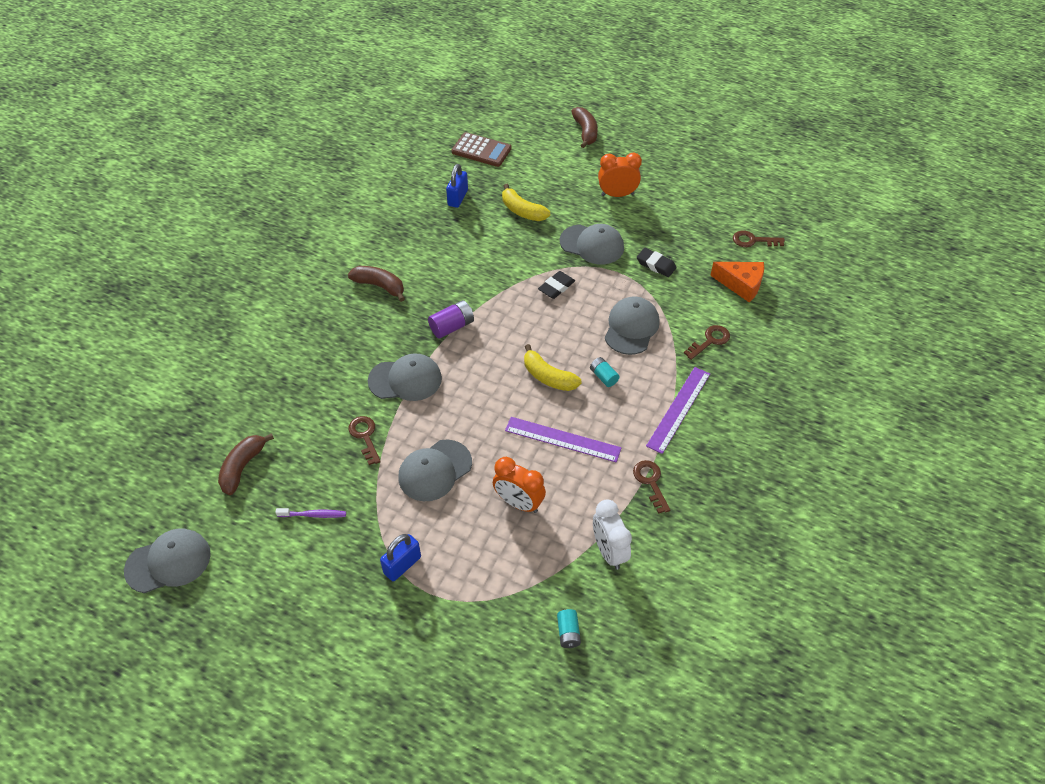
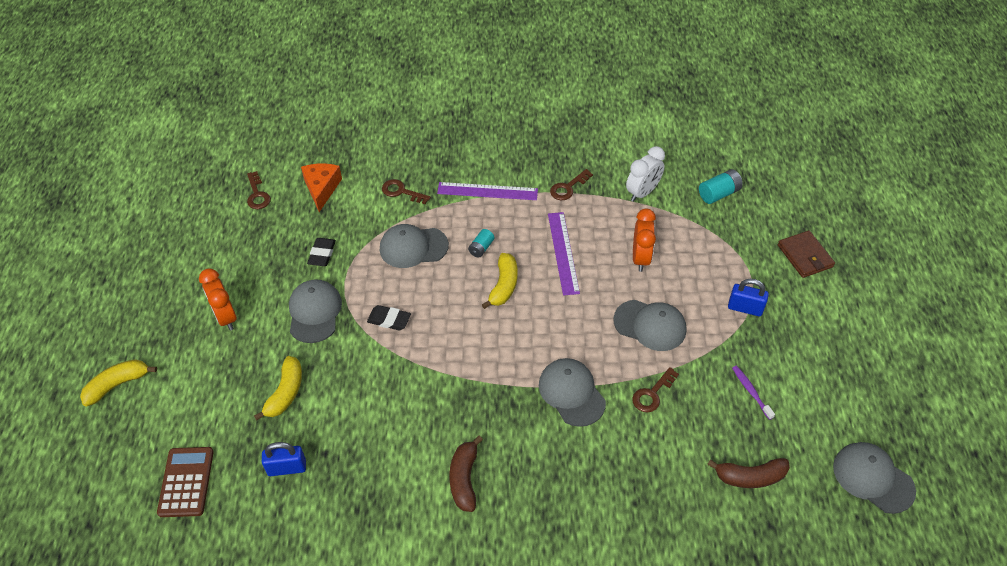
camera: 115 degrees left, 0 degrees up
(429, 671) = (805, 256): none -> brown wallet
(452, 327) = (485, 384): purple battery -> none
(568, 633) = (719, 194): turquoise battery -> turquoise battery, size x1.50
(585, 132) = (117, 385): brown banana -> yellow banana

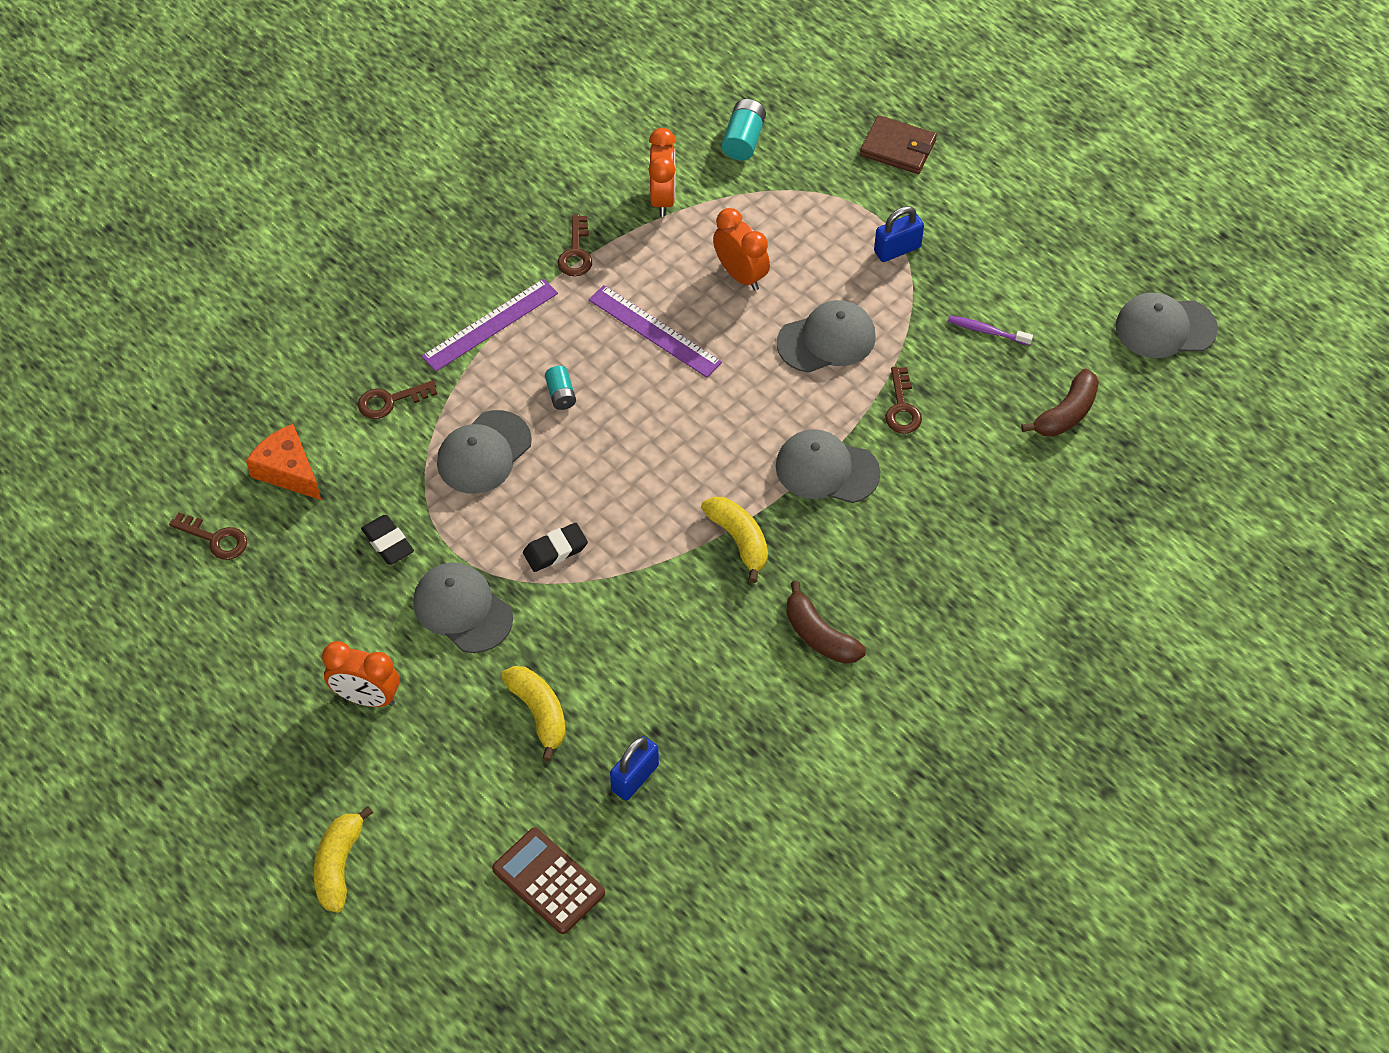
camera: 45 degrees left, 5 degrees up
(504, 285) = (633, 416): yellow banana -> yellow banana (739, 540)
(642, 193) = (663, 198): white clock -> orange clock

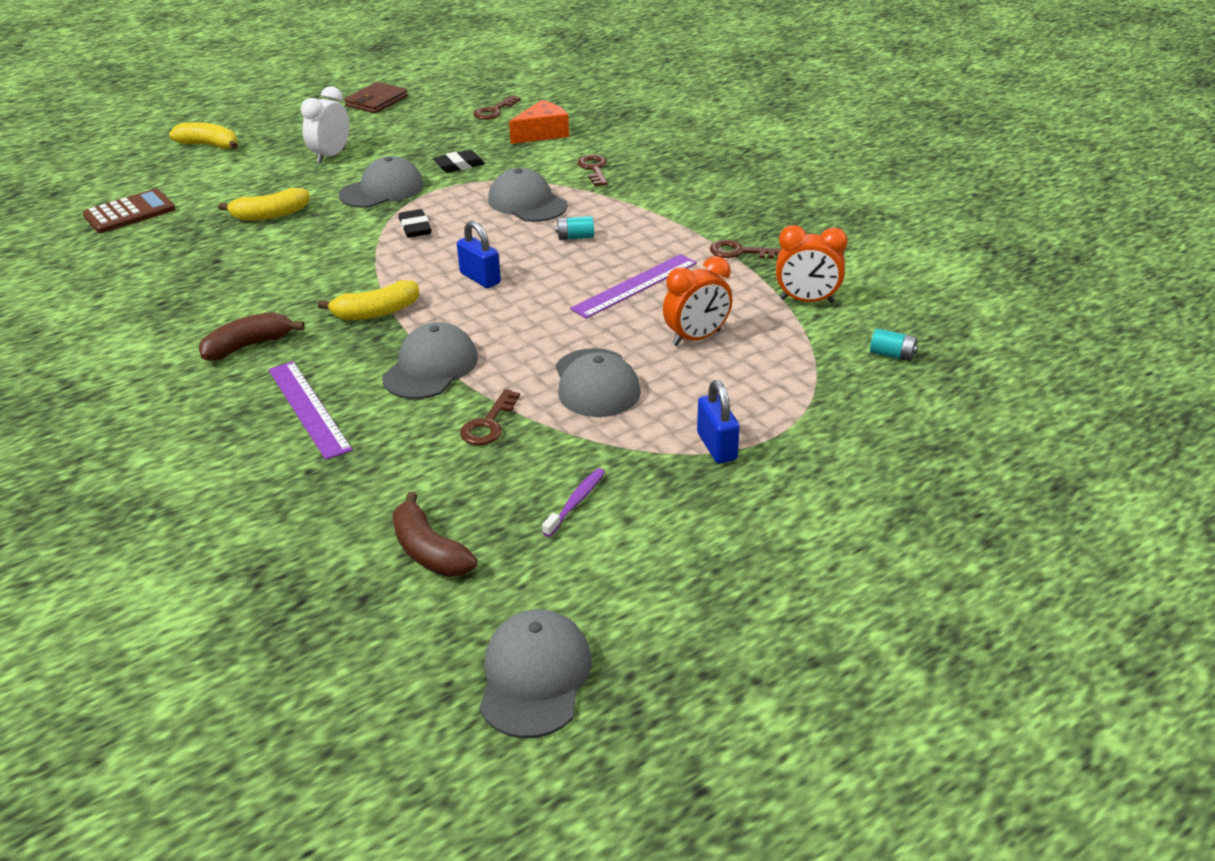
camera: 100 degrees right, 20 degrees down
(366, 697) = (331, 156): orange clock -> white clock
(490, 325) = (662, 210): purple ruler -> purple ruler (308, 408)
(635, 777) = (183, 249): blue padlock -> blue padlock (480, 278)
(743, 140) = (892, 355): turquoise battery -> turquoise battery, size x0.66
(898, 148) = (884, 466): brown wallet -> brown wallet (377, 101)
(902, 407) = (488, 424): brown key -> brown key turned 75 degrees counterclockwise

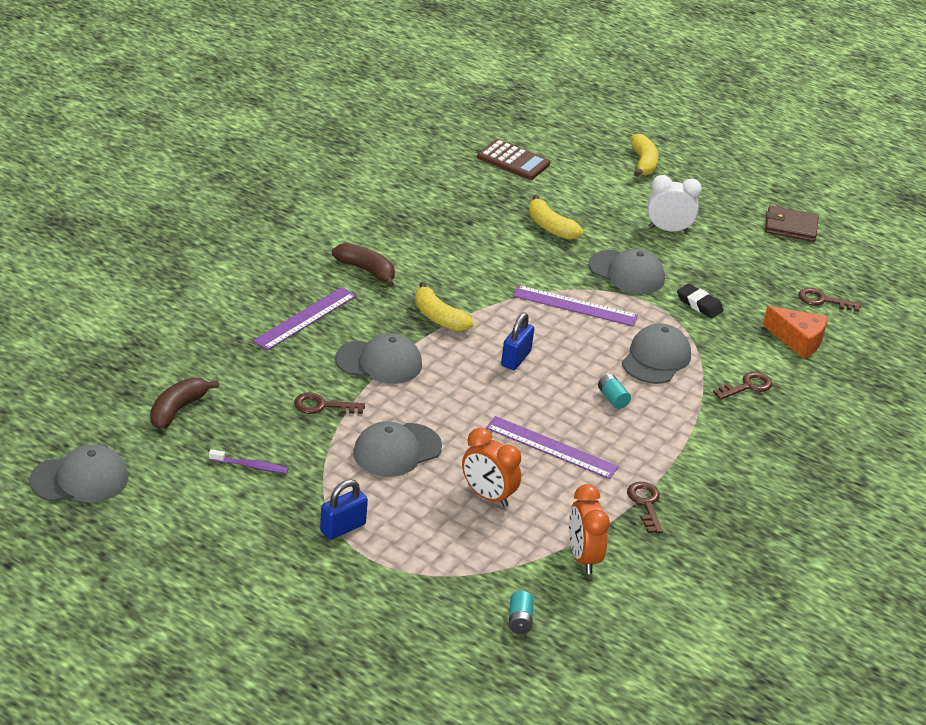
camera: 65 degrees right, 0 degrees up
(415, 228) = (575, 306): black eraser -> purple ruler

